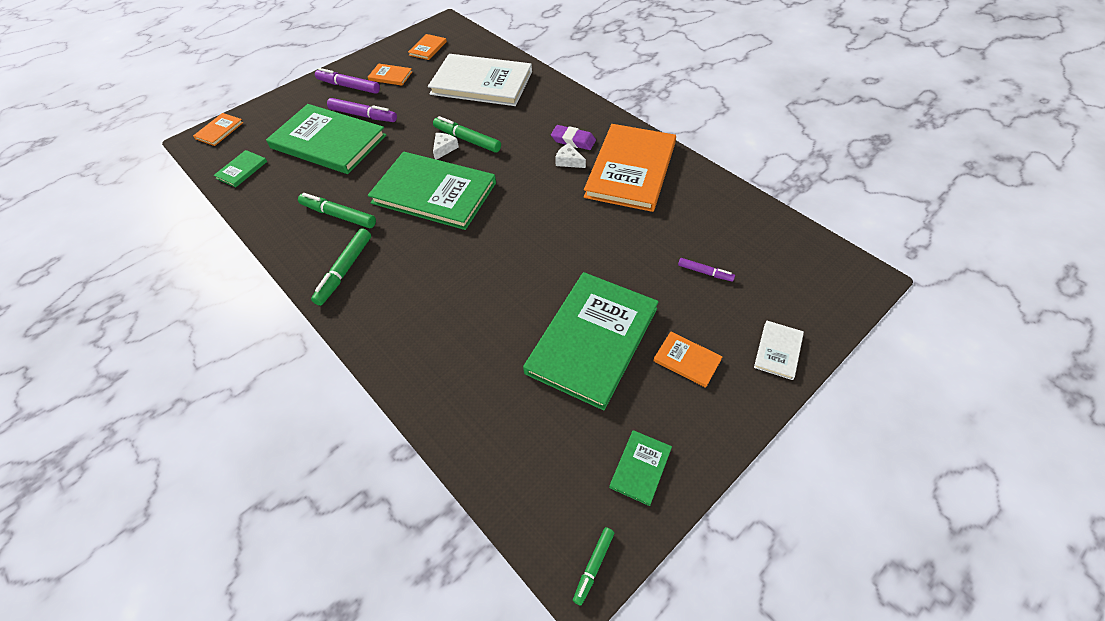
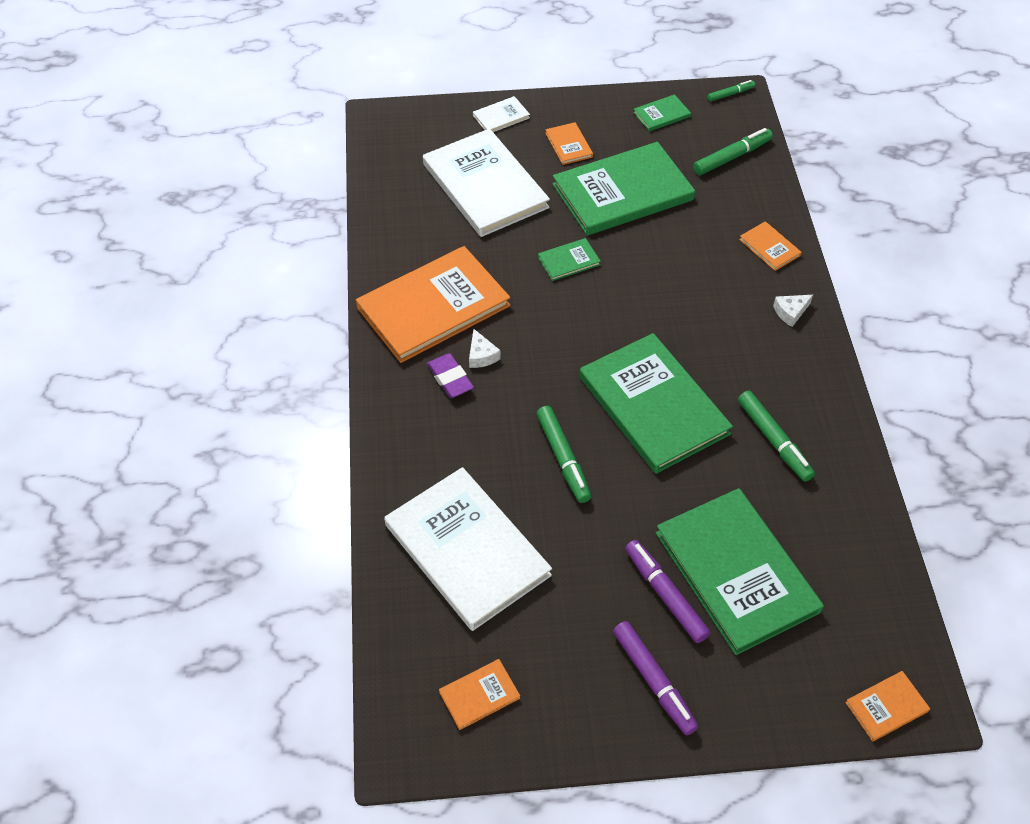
camera: 145 degrees left, 0 degrees up
(242, 170) = (870, 593): green book -> green book (568, 261)
(344, 270) = (796, 369): green marker -> green marker (732, 157)
(390, 76) = (579, 662): orange book -> orange book (769, 247)
(444, 149) = (599, 462): white cheese -> white cheese (790, 312)
(705, 272) = (485, 186): purple marker -> white book

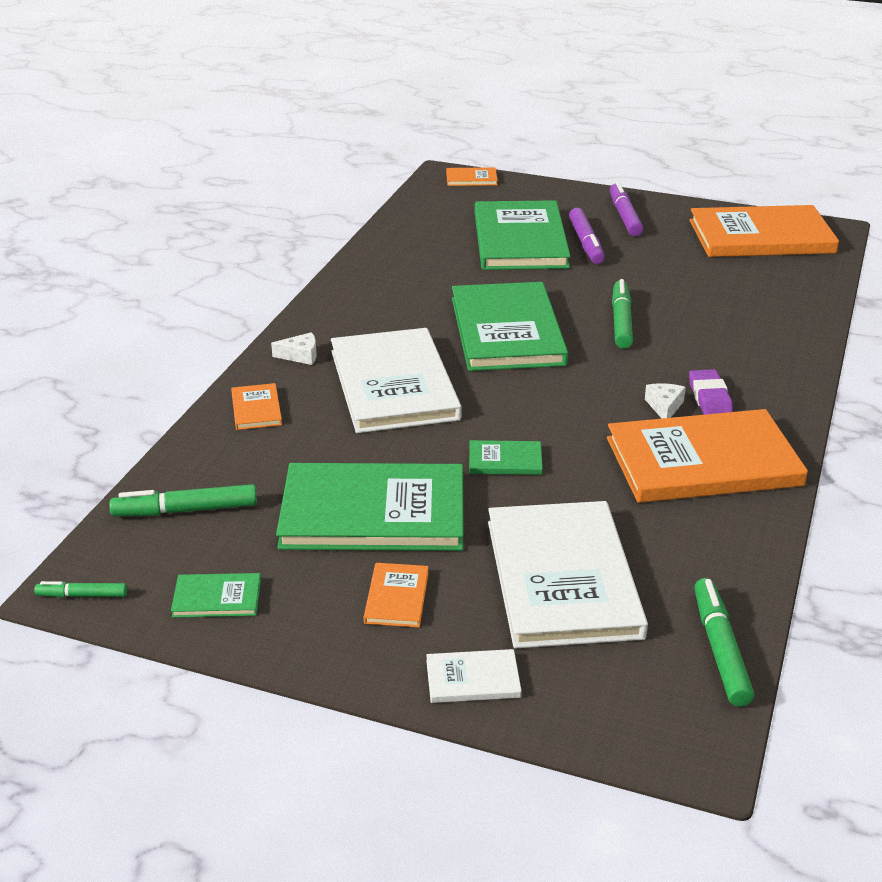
camera: 155 degrees left, 20 degrees down
(467, 550) = (741, 295): white book -> white book (394, 385)
(479, 695) = (761, 237): orange book -> orange book, size x2.35
(773, 440) = (417, 288): green marker -> green marker (720, 649)

